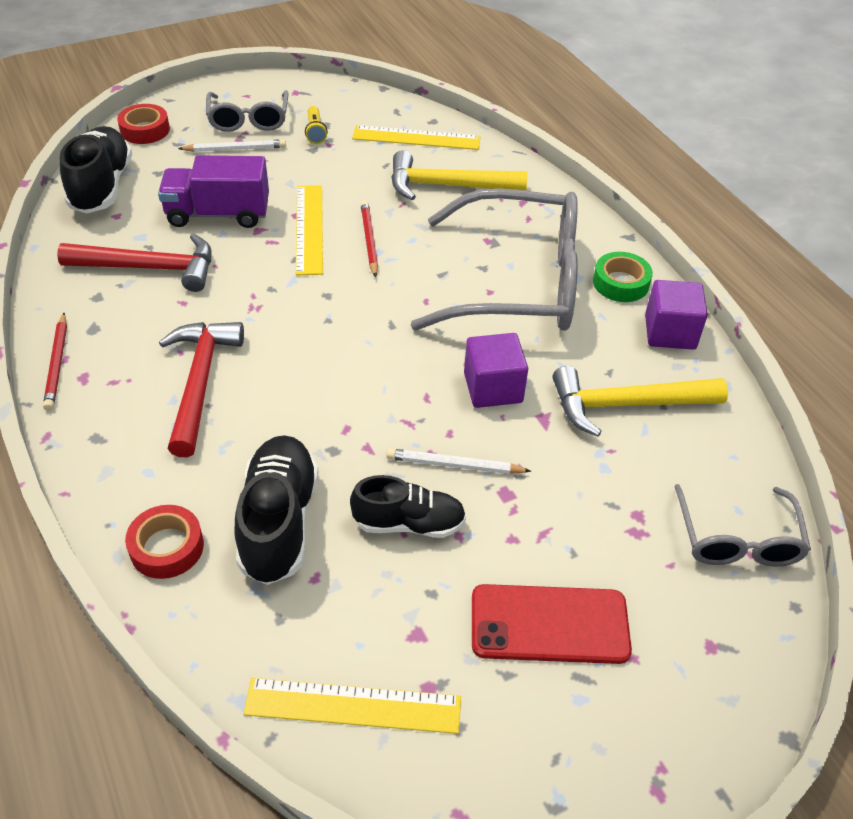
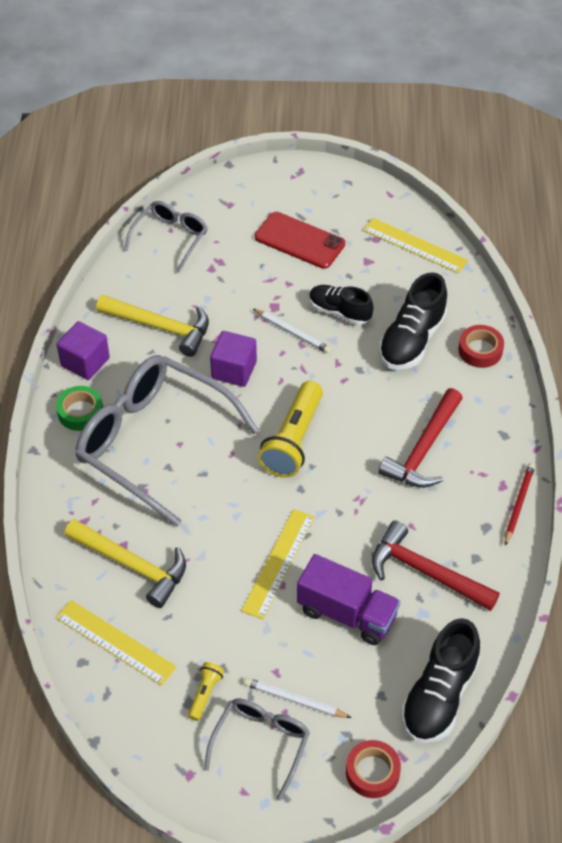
camera: 150 degrees left, 5 degrees up
(365, 337) = (293, 440): none -> yellow flashlight
(369, 240) = (237, 530): red pencil -> none

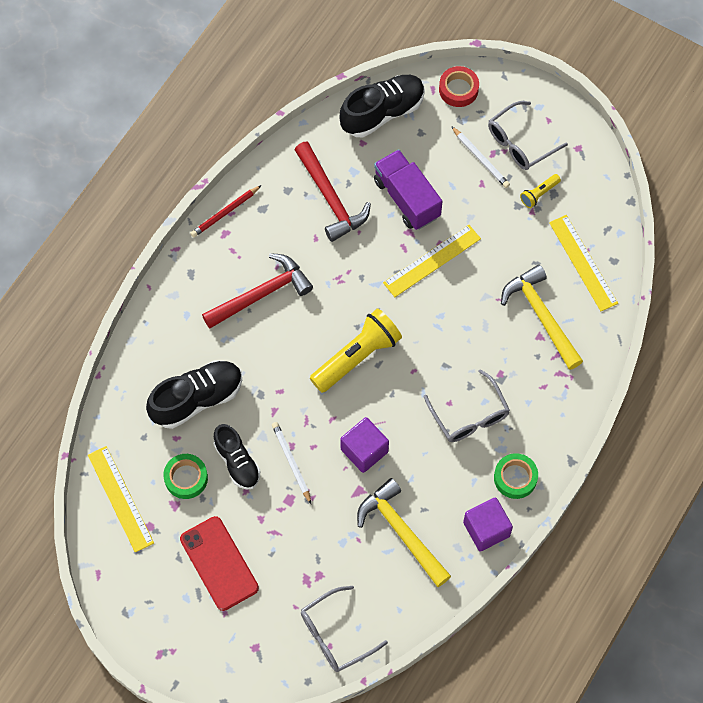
camera: 150 degrees left, 15 degrees up
(153, 442) = (469, 415): grey glasses -> grey glasses, size x0.52
(373, 282) = (186, 478): none -> green tape
(480, 350) = (149, 358): red tape -> none

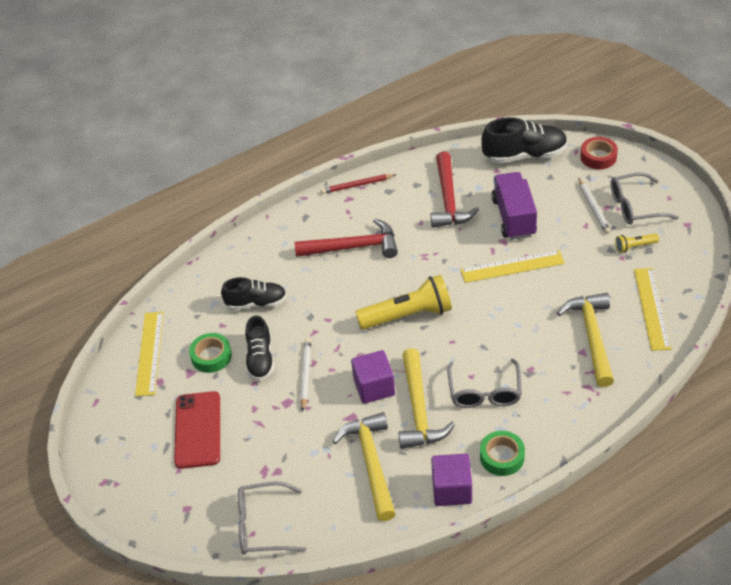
camera: 30 degrees right, 20 degrees down
(197, 399) = (256, 303): black shoe -> black shoe, size x0.67
(417, 458) = (419, 409): none -> yellow hammer

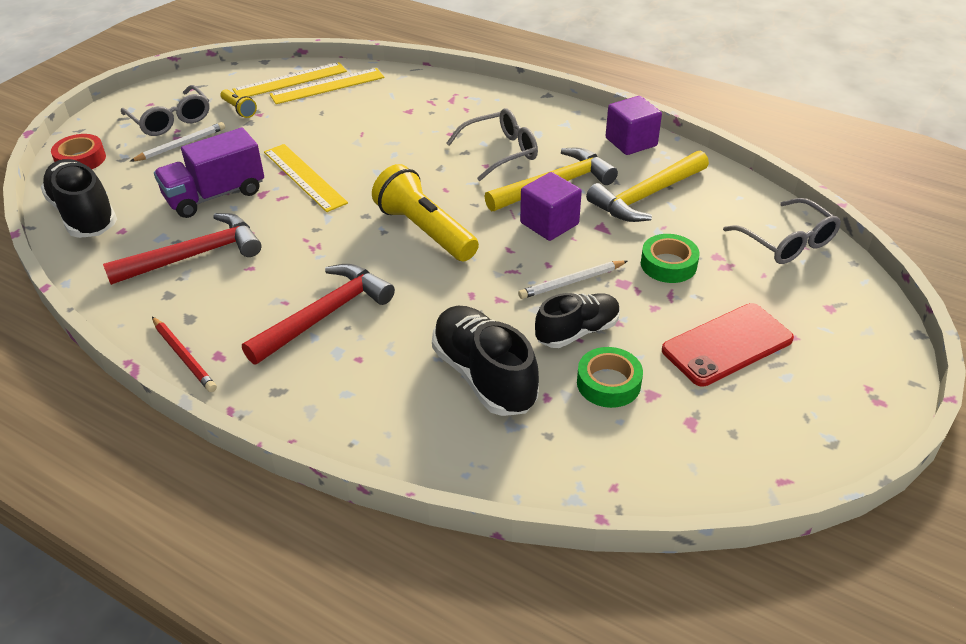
camera: 120 degrees left, 5 degrees down
(150, 353) = (653, 458): yellow ruler -> yellow ruler (290, 80)
(256, 303) = (484, 376): black shoe -> black shoe, size x1.50
(353, 247) = (325, 315): red hammer -> red hammer turned 75 degrees clockwise
(502, 457) = (570, 125): green tape -> green tape (668, 264)
(592, 336) = (385, 109): yellow hammer -> none

